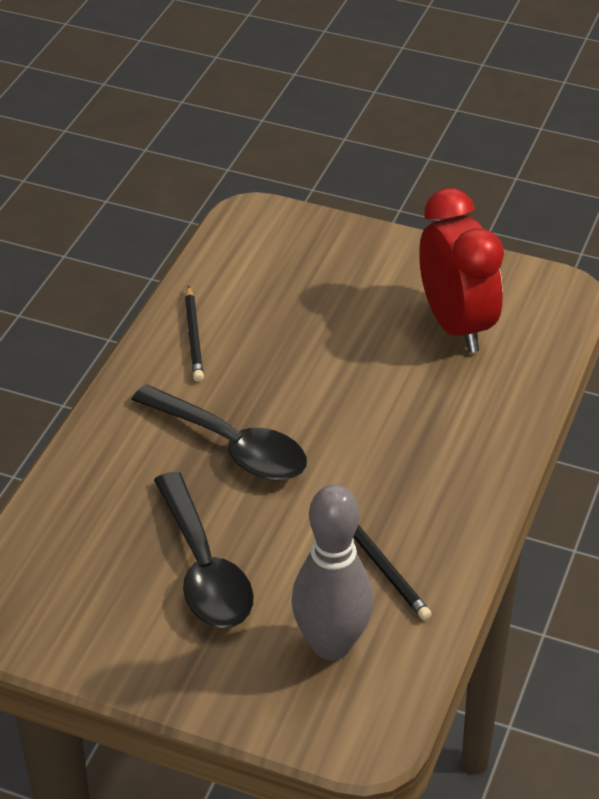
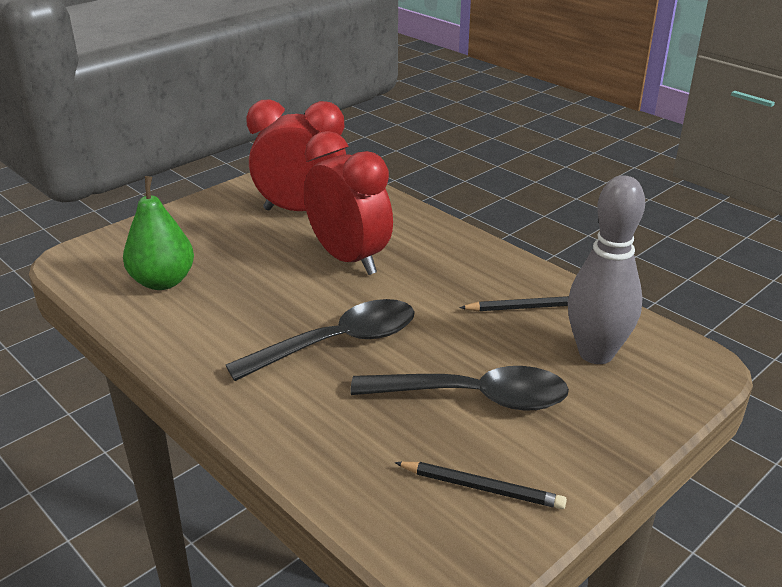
camera: 65 degrees left, 10 degrees down
(194, 337) = (186, 327): black pencil -> black pencil (482, 488)
(253, 289) = (163, 281): none -> green pear
(383, 399) = (349, 259): none -> red clock

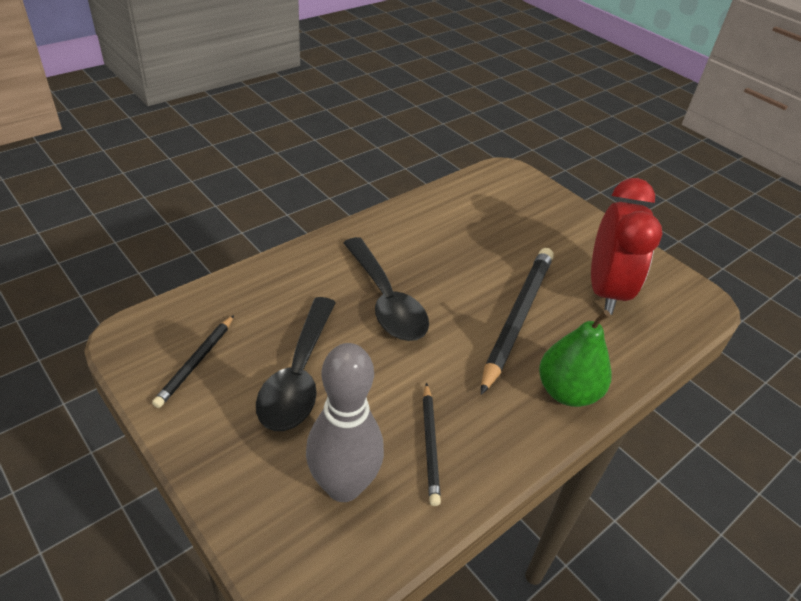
camera: 90 degrees right, 10 degrees up
(163, 281) = (477, 212): green pear -> green pear (567, 392)
(349, 259) = (517, 317): red clock -> black pencil

